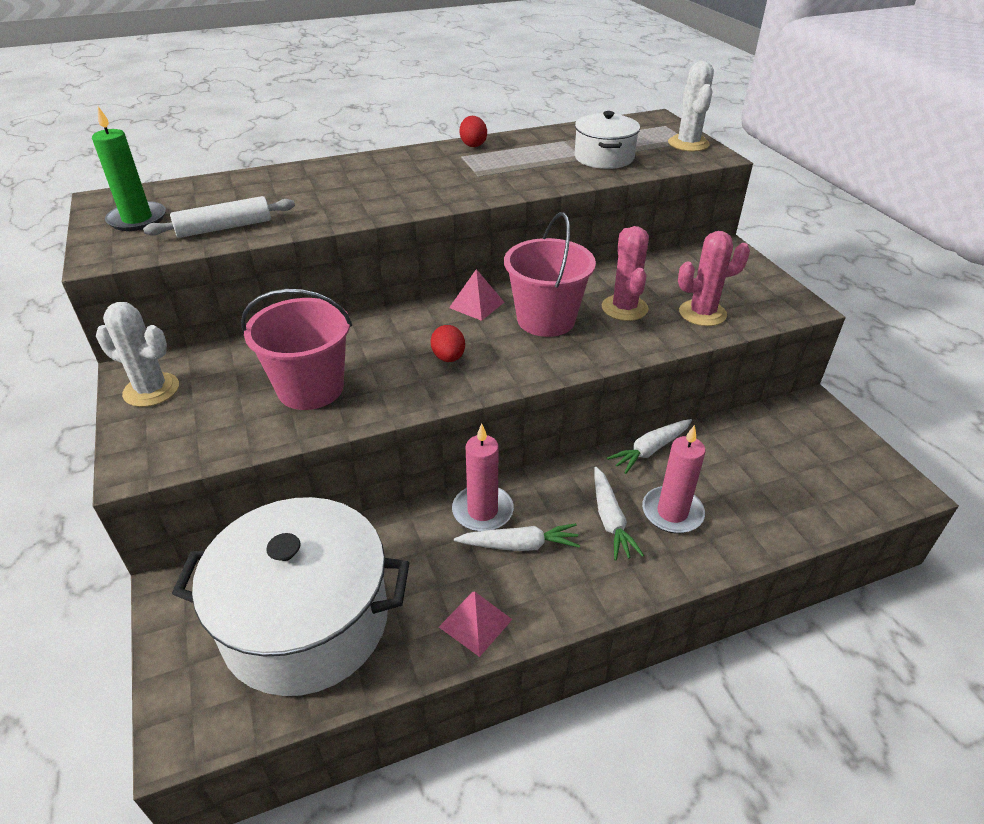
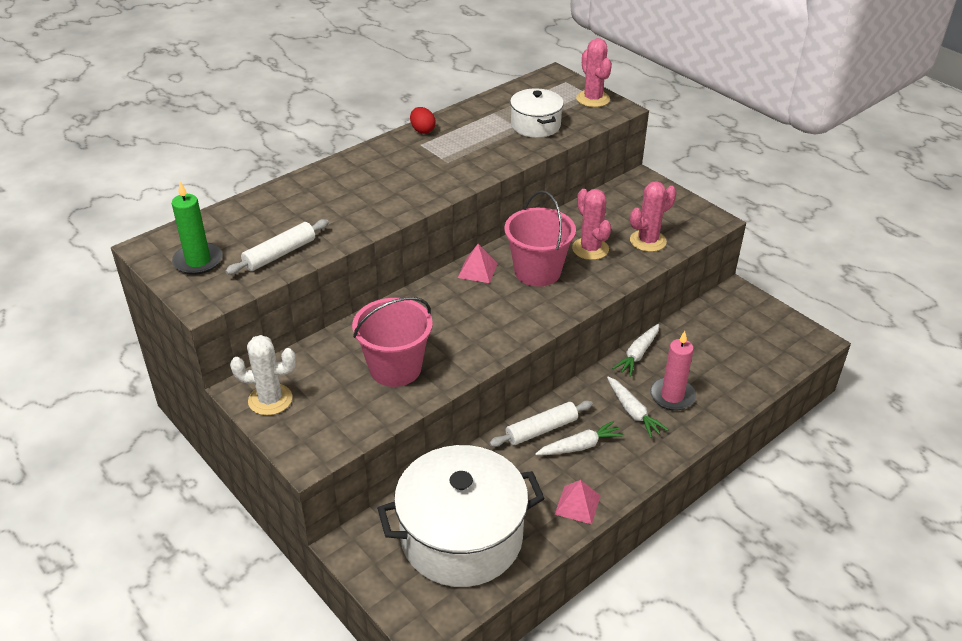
camera: 20 degrees left, 0 degrees up
(448, 358) = (483, 319): red egg -> none
(482, 511) = (541, 430): pink candle -> white rolling pin
(688, 144) = (593, 99): white cactus -> pink cactus

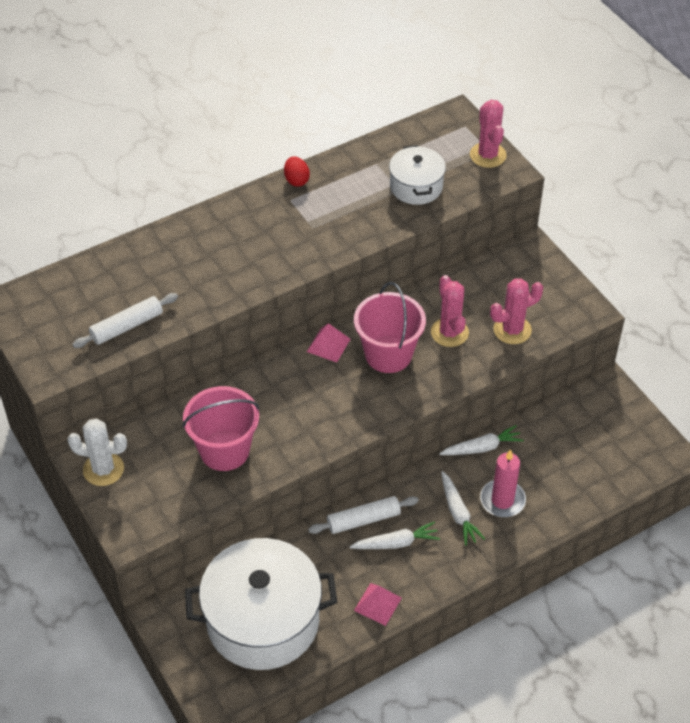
camera: 10 degrees right, 10 degrees up
(198, 261) = (49, 325): green candle -> none
(638, 354) = (482, 447): white carrot -> white carrot turned 150 degrees counterclockwise

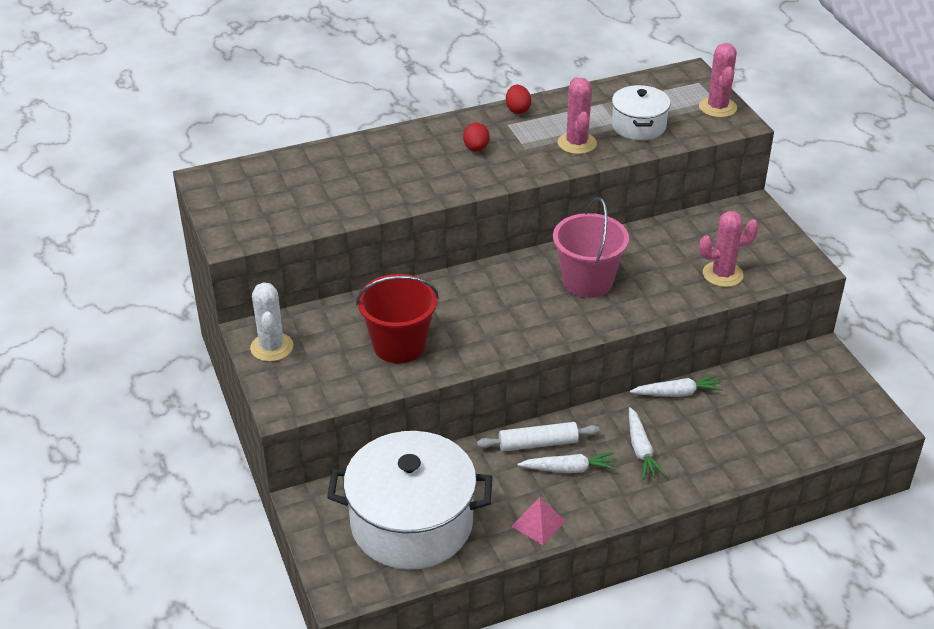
camera: 10 degrees right, 10 degrees down
(103, 469) = (272, 347): white cactus -> white cactus turned 60 degrees clockwise
(127, 326) = (319, 209): white rolling pin -> none
(224, 450) = (399, 345): pink bucket -> red bucket
(264, 233) = (476, 148): none -> red egg
(328, 345) = (527, 267): pink pyramid -> none
(449, 332) = (655, 270): pink cactus -> pink cactus (577, 143)
(502, 500) = (691, 444): pink candle -> none

